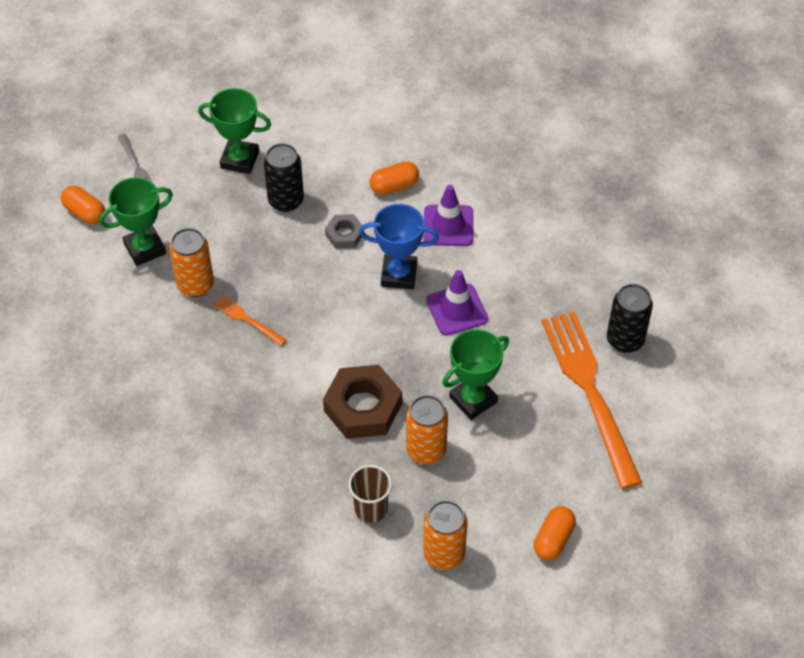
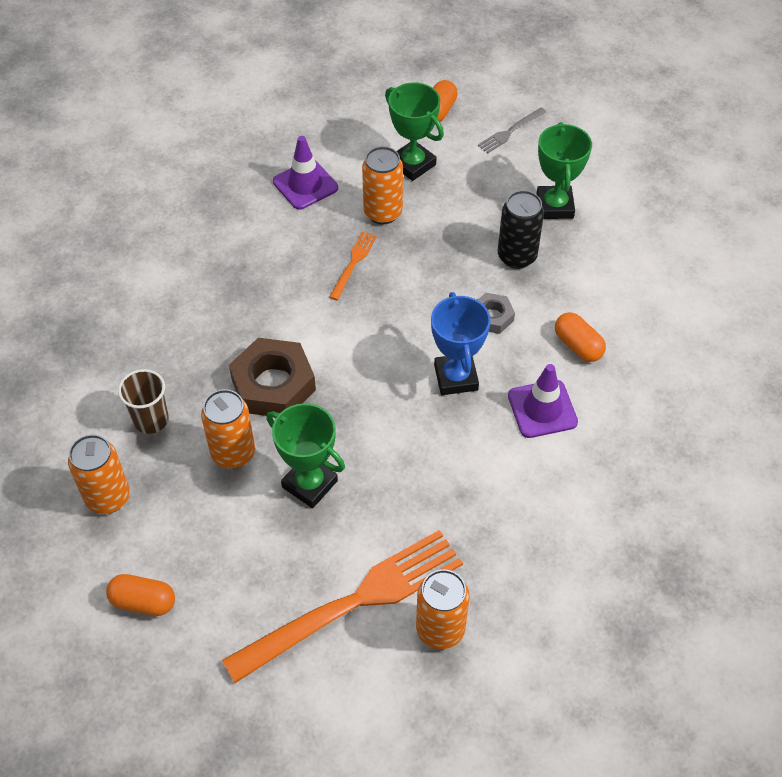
camera: 75 degrees right, 0 degrees up
(456, 310) = (427, 442): purple traffic cone -> purple traffic cone (305, 185)
(625, 340) = (440, 629): black can -> orange can

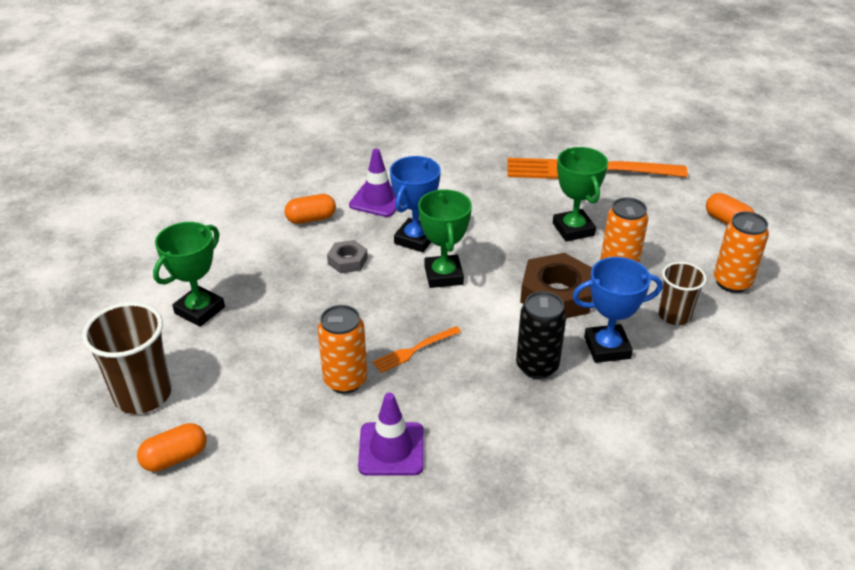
camera: 145 degrees left, 15 degrees down
(196, 350) = (607, 348): none -> blue trophy
(412, 164) = (268, 412): green trophy -> green trophy (443, 275)
(440, 629) = (545, 144): orange can -> none
(510, 132) = (143, 394): grey fork -> brown cup
(517, 256) = (278, 289): black can -> black can (537, 366)
(578, 345) = (311, 219): orange capsule -> orange capsule turned 75 degrees clockwise

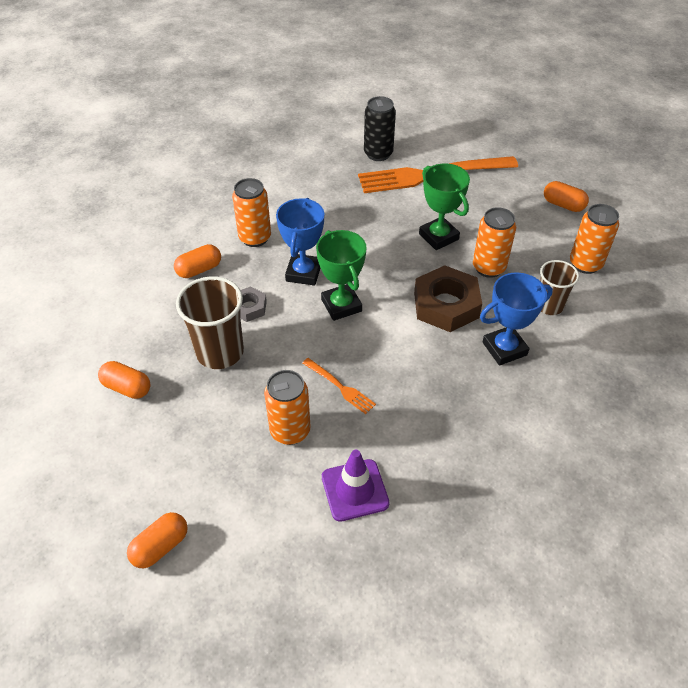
camera: 15 degrees left, 10 degrees up
(143, 394) = (105, 489): brown cup -> brown cup (220, 352)
(199, 310) = (127, 387): green trophy -> orange capsule
(378, 200) = (255, 238): purple traffic cone -> orange can
(414, 350) = (341, 387): orange fork -> orange fork turned 90 degrees counterclockwise
(537, 366) = (452, 379): black can -> black can (378, 154)

